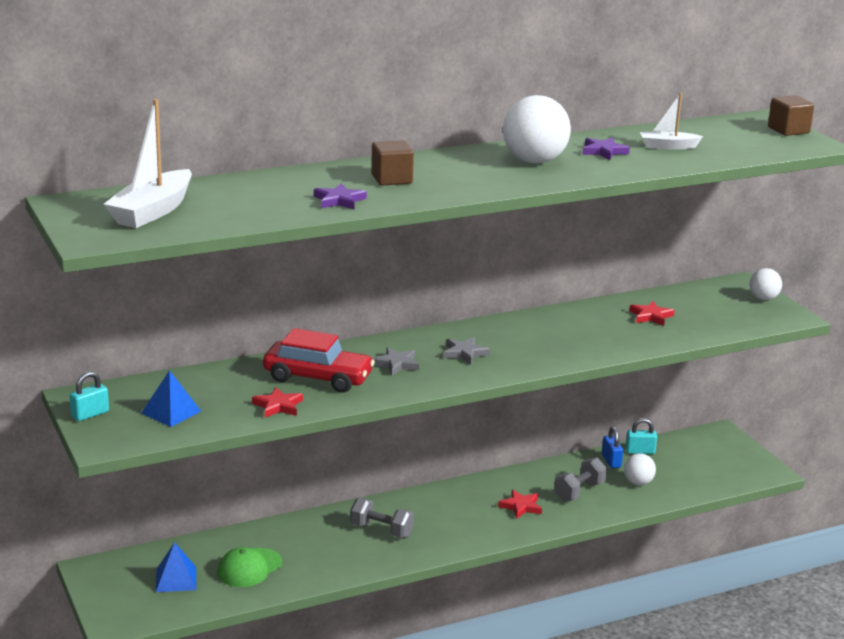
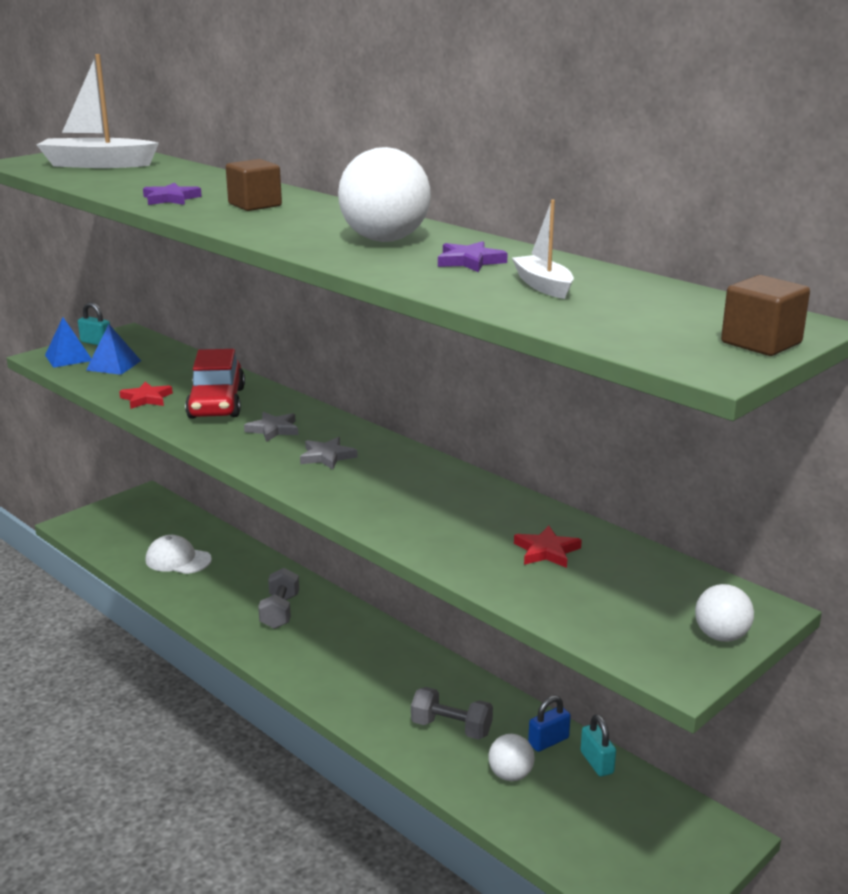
camera: 70 degrees right, 0 degrees up
(176, 579) = (145, 532): blue pyramid -> blue pyramid (68, 358)
(249, 568) = (178, 560): green cap -> white cap
(521, 506) = (385, 690): red star -> none

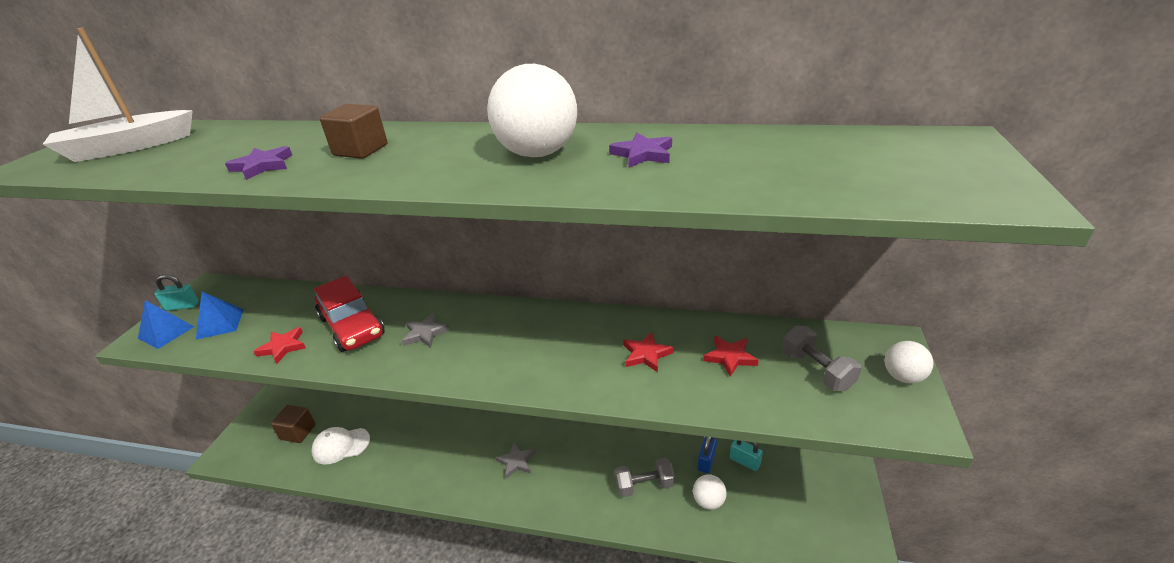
camera: 30 degrees left, 10 degrees up
(280, 612) = (455, 452): grey dumbbell -> grey dumbbell (816, 370)
(327, 456) = (493, 341): grey star -> grey star (516, 462)
(461, 518) = (646, 354): none -> red star
(543, 286) = (741, 161): white boat -> none
(761, 343) = (982, 164): brown cube -> brown cube (298, 432)

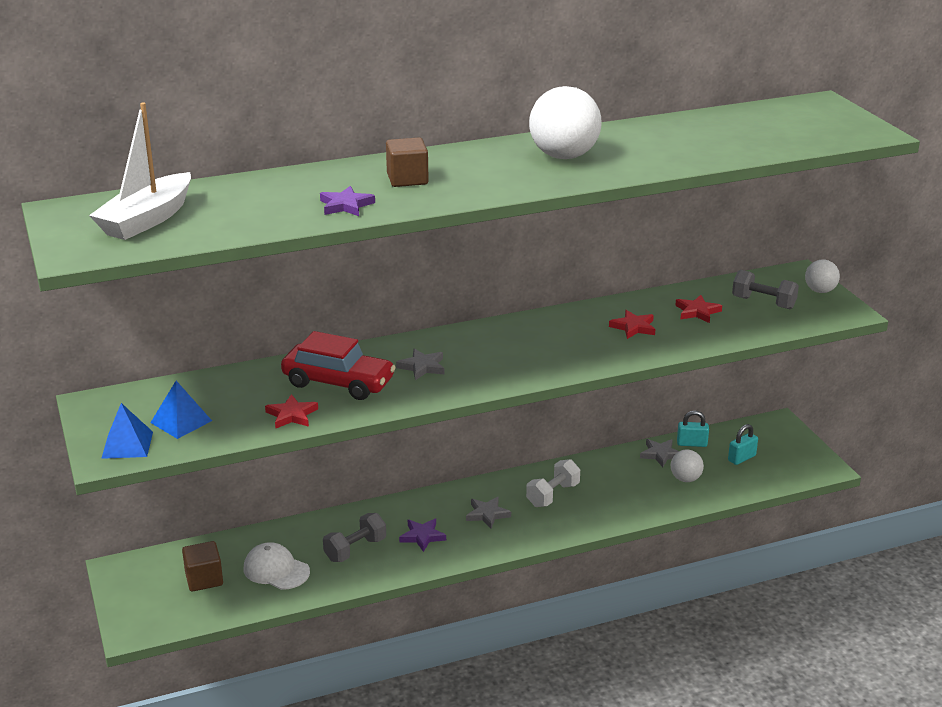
camera: 35 degrees left, 5 degrees down
(182, 306) = (98, 424): turquoise padlock -> turquoise padlock (741, 458)
(341, 445) = (276, 570): white cap -> white cap turned 75 degrees clockwise
(581, 465) = (553, 495): none -> white dumbbell
(643, 154) = (641, 144): purple star -> purple star (422, 536)
(644, 485) = (623, 488): grey dumbbell -> grey dumbbell (355, 549)
(706, 461) = (660, 454): blue padlock -> grey star

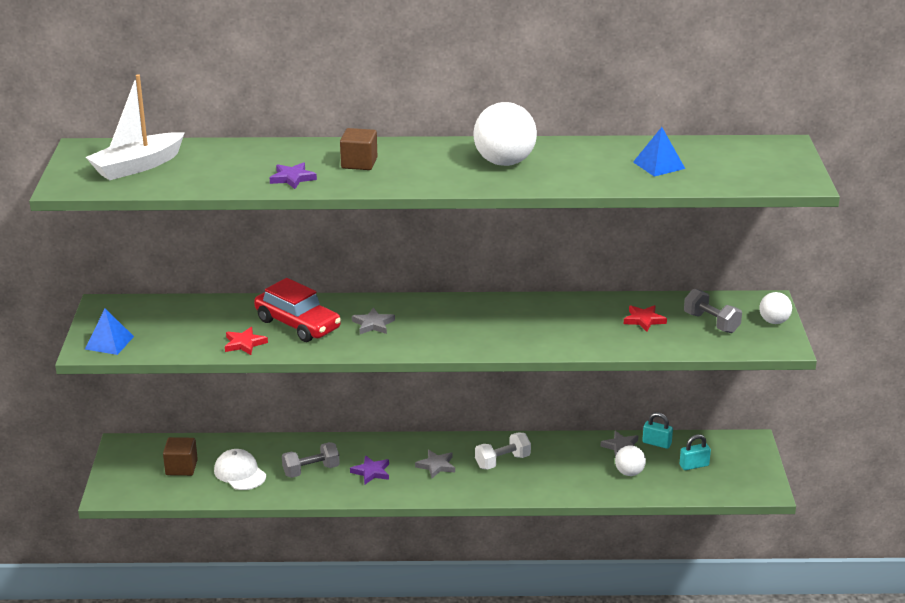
camera: 20 degrees right, 0 degrees up
(181, 421) = (159, 332): blue pyramid -> blue pyramid (658, 165)
(633, 327) = (576, 323): red star -> none

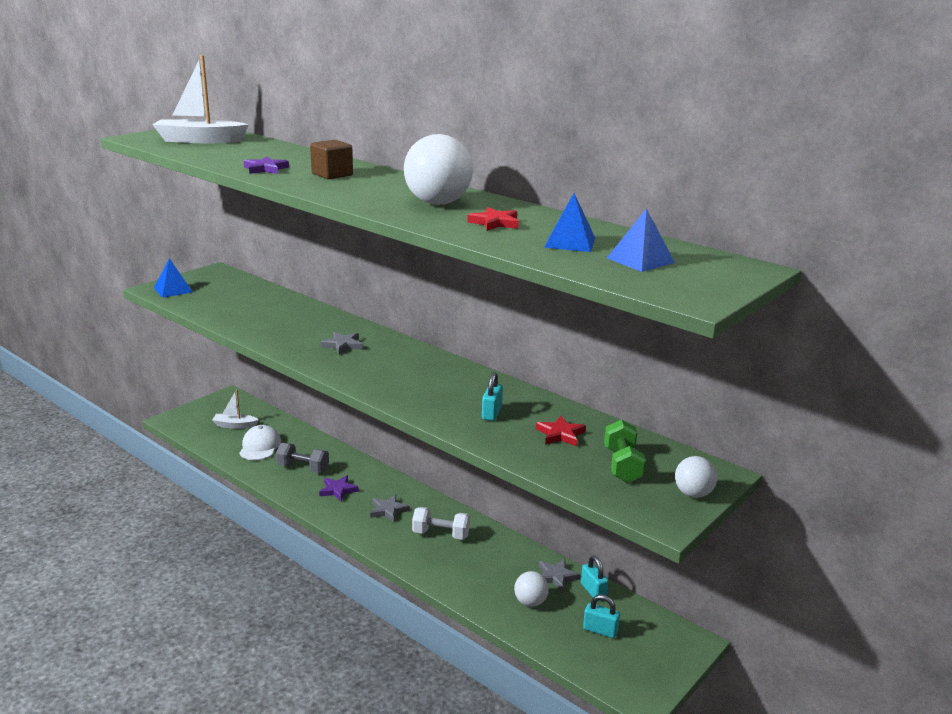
camera: 40 degrees right, 5 degrees down
(181, 467) = (235, 425): brown cube -> white boat
(244, 344) = (240, 322): red star -> red star (495, 223)
(298, 324) = (296, 325): red car -> none
(577, 326) = (491, 413): none -> turquoise padlock
(711, 323) = (622, 465): grey dumbbell -> green dumbbell
(723, 163) = (640, 260): none -> blue pyramid

